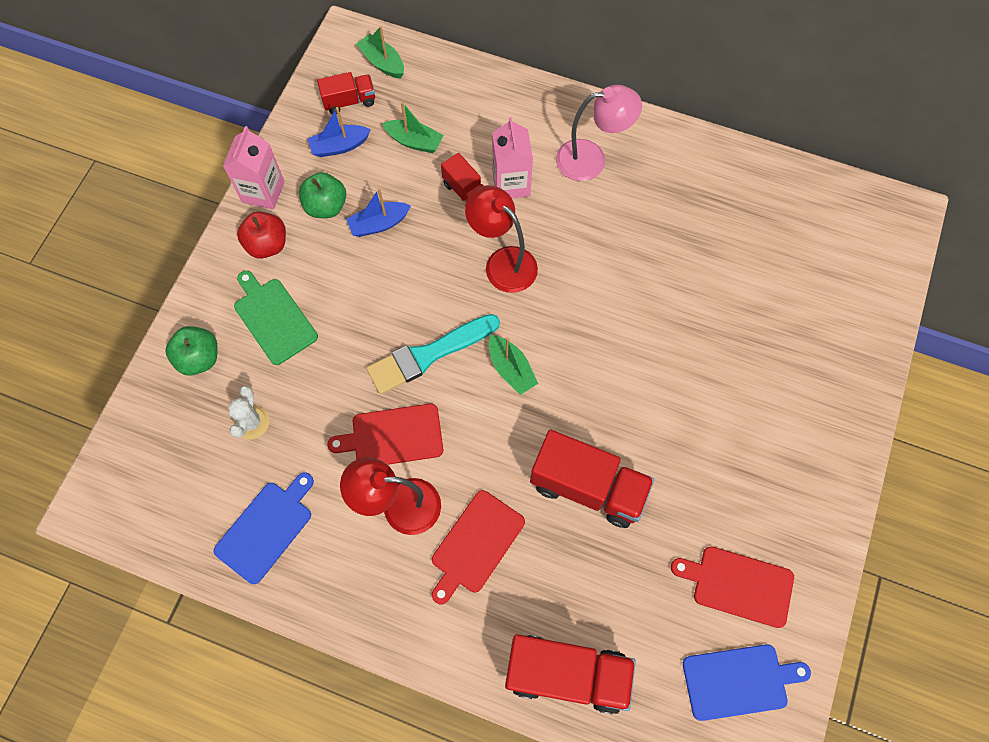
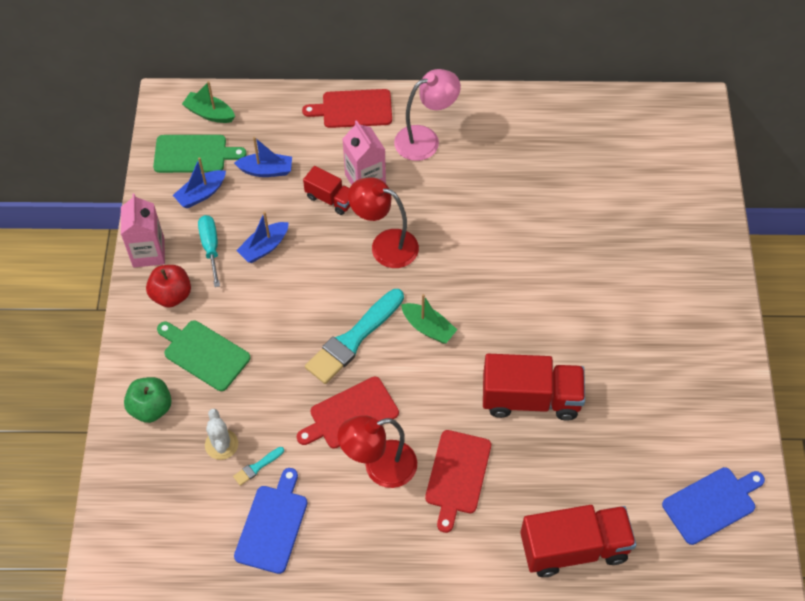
camera: 20 degrees left, 10 degrees down
(276, 459) = (257, 467): none -> turquoise brush
(326, 206) = (211, 247): green apple -> turquoise screwdriver
(349, 101) = (193, 154): red truck -> green cutting board
(414, 141) = (266, 170): green boat -> blue boat
(738, 585) = (682, 432): red cutting board -> red cutting board (353, 109)

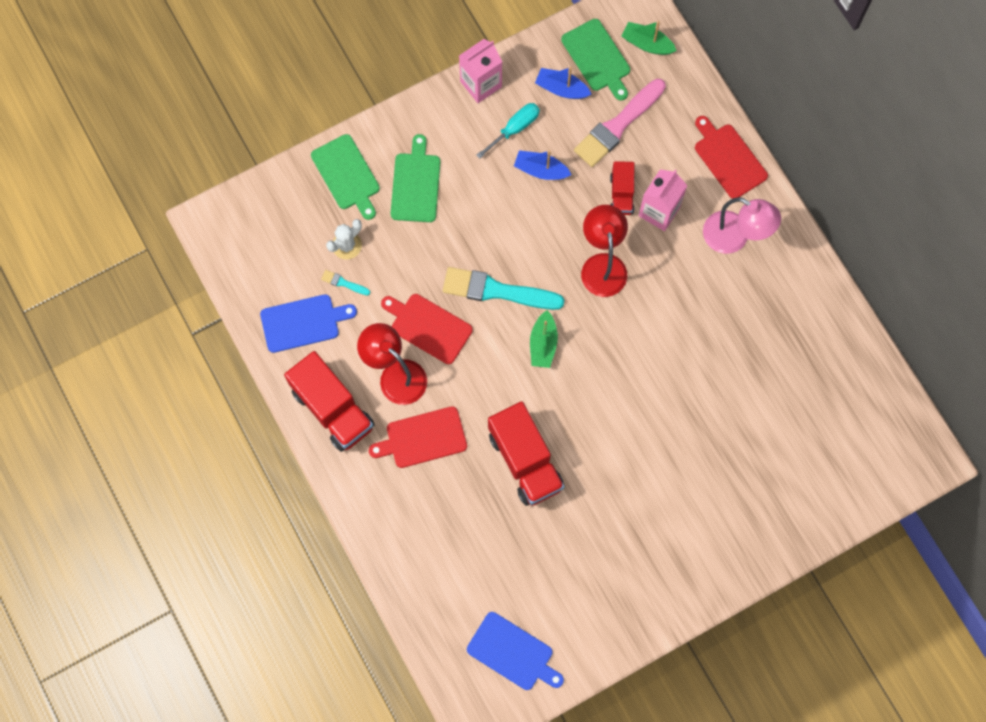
camera: 60 degrees right, 15 degrees up
(151, 408) = (347, 175): green apple -> green cutting board
(171, 295) = (452, 127): red apple -> none
(209, 113) = (647, 44): green boat -> green boat turned 60 degrees counterclockwise
(266, 170) = (617, 125): blue boat -> pink brush
(574, 548) = (412, 560): red truck -> red truck (333, 409)

